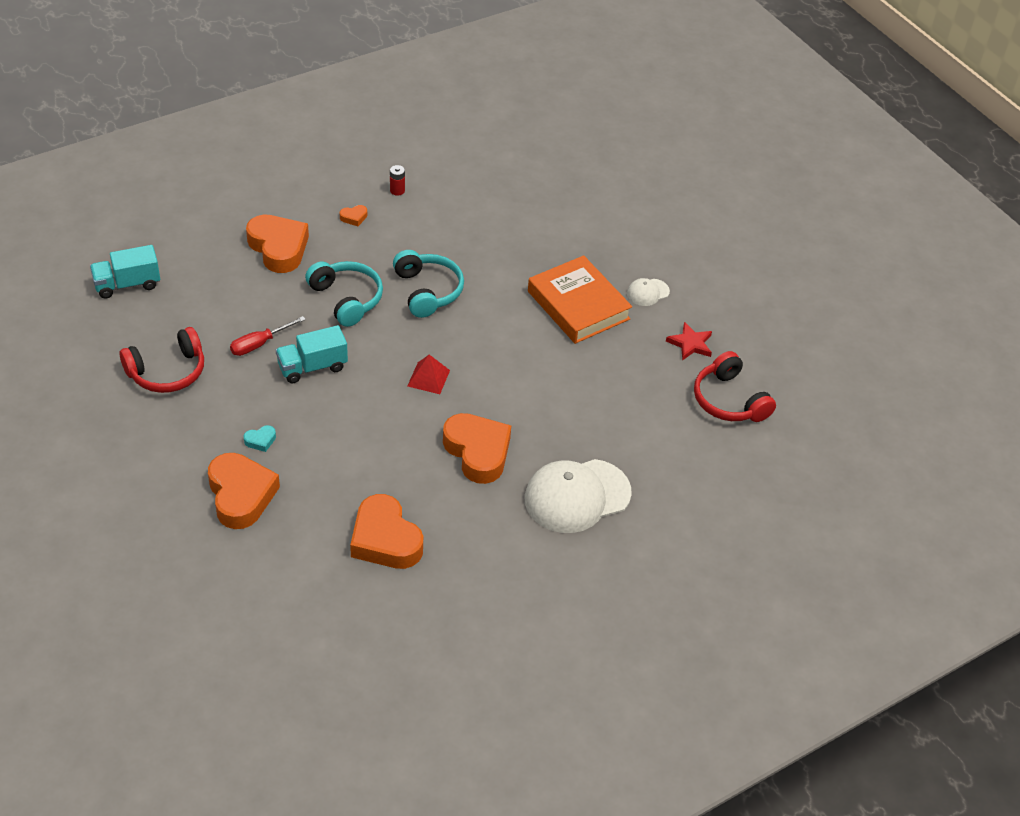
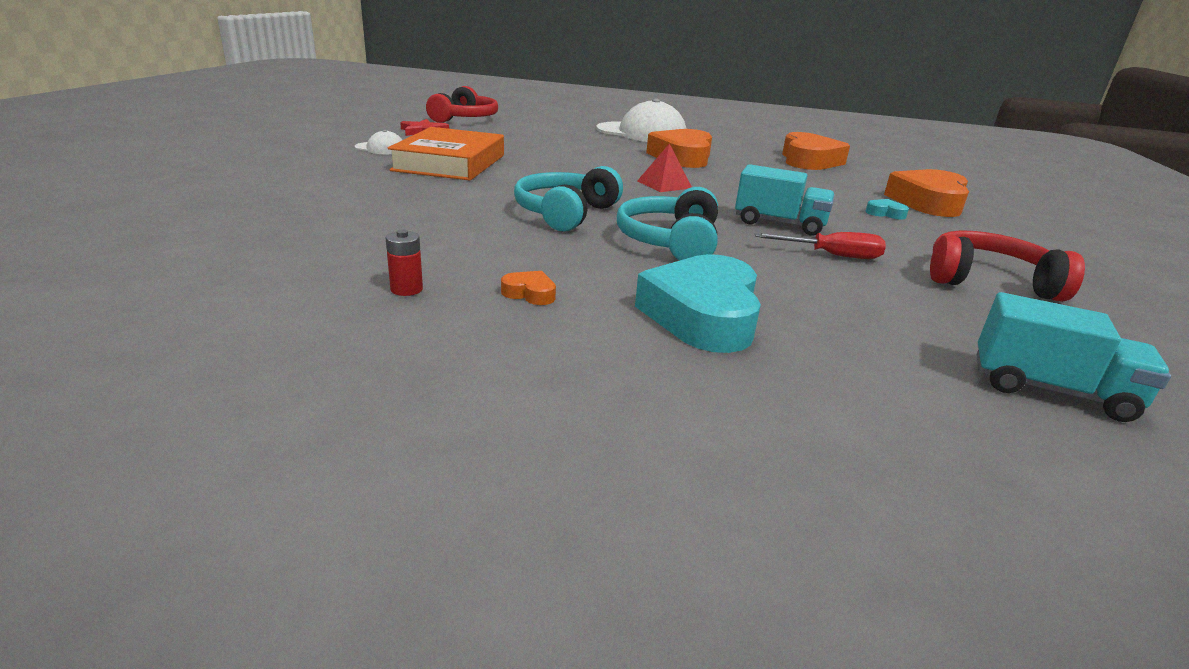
camera: 135 degrees left, 20 degrees down
(278, 248) = (702, 315): orange heart -> turquoise heart

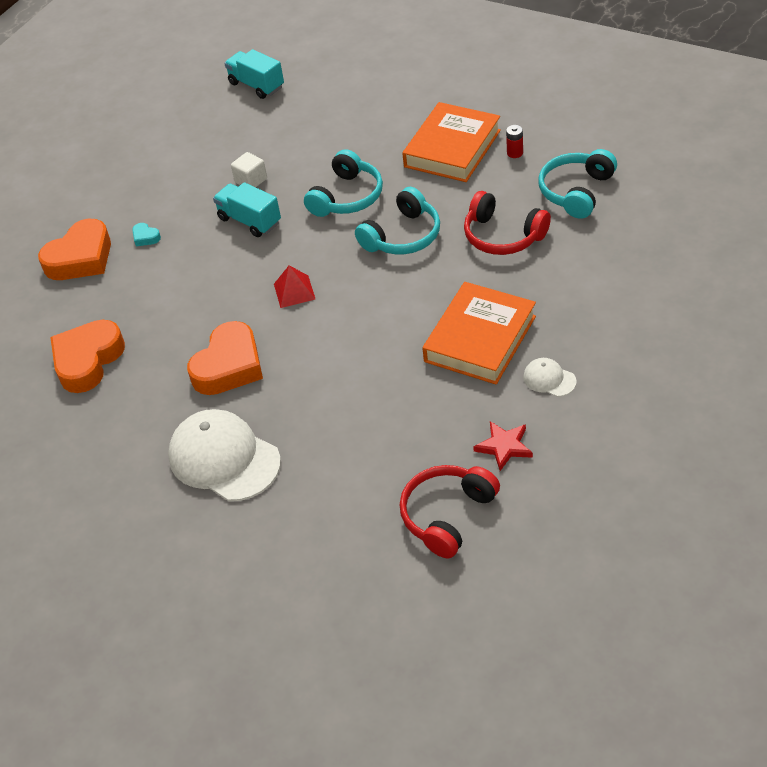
camera: 155 degrees left, 20 degrees up
(303, 248) = (576, 191): none -> turquoise headphones
(530, 293) = (452, 148): orange heart -> orange book
(702, 315) = (371, 131): turquoise heart -> none
(832, 255) = (251, 180): red screwdriver -> white cube
(988, 281) = (181, 154): red headphones -> red headphones (503, 236)

